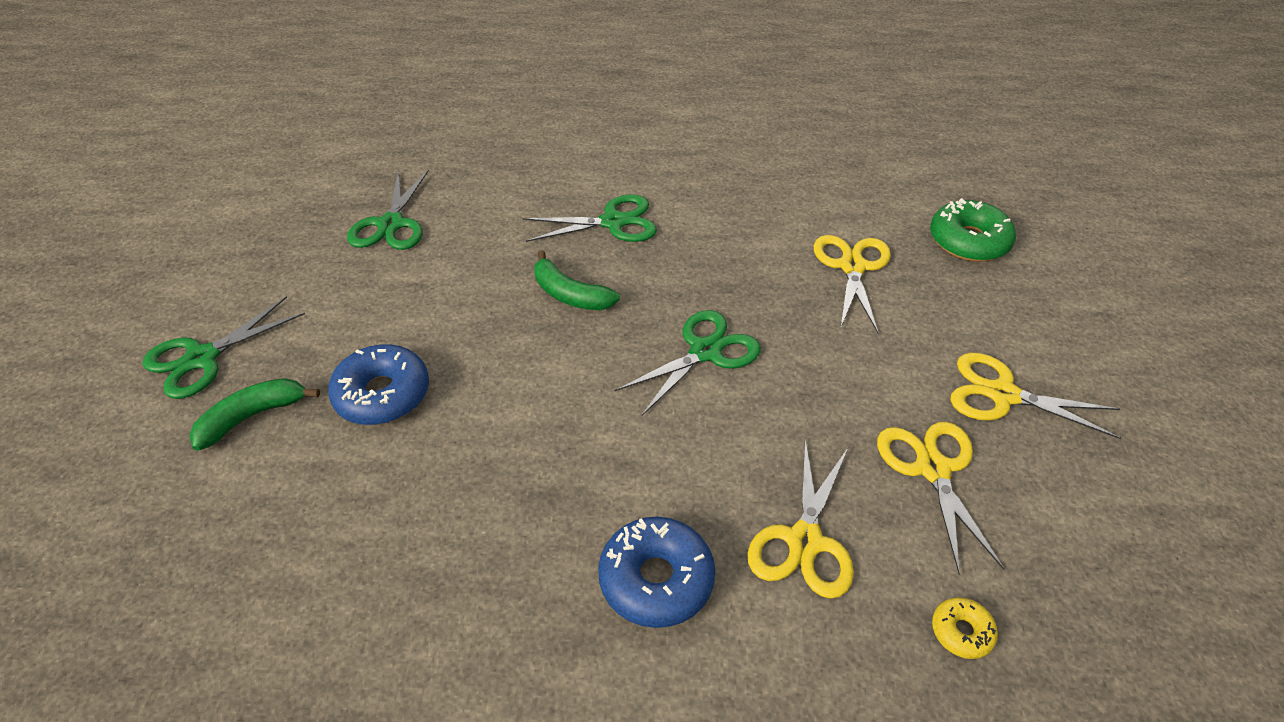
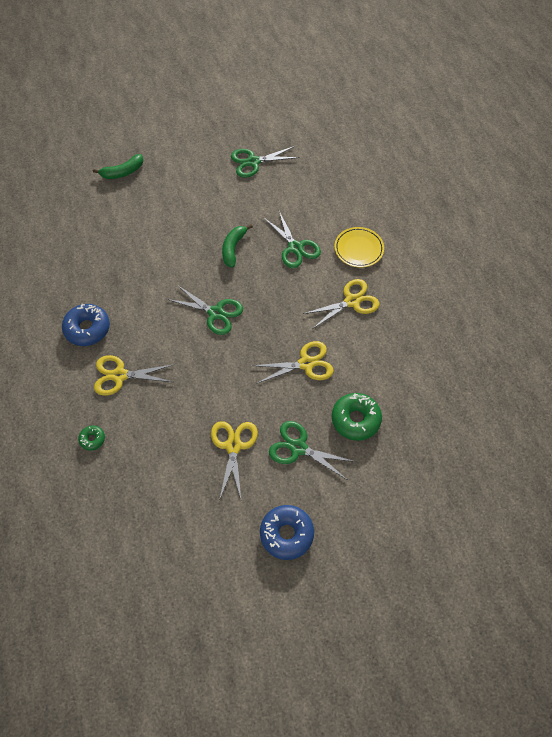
camera: 70 degrees right, 15 degrees up
(202, 358) = (146, 141): green scissors -> green scissors (298, 448)
(252, 417) = (123, 172): green banana -> green banana turned 120 degrees clockwise
(382, 394) = (148, 206): blue donut -> blue donut (286, 534)
(654, 161) = (358, 249): none -> yellow plate
(933, 469) = (174, 419): yellow scissors -> yellow scissors (352, 301)
(961, 632) = (92, 439): yellow donut -> green donut

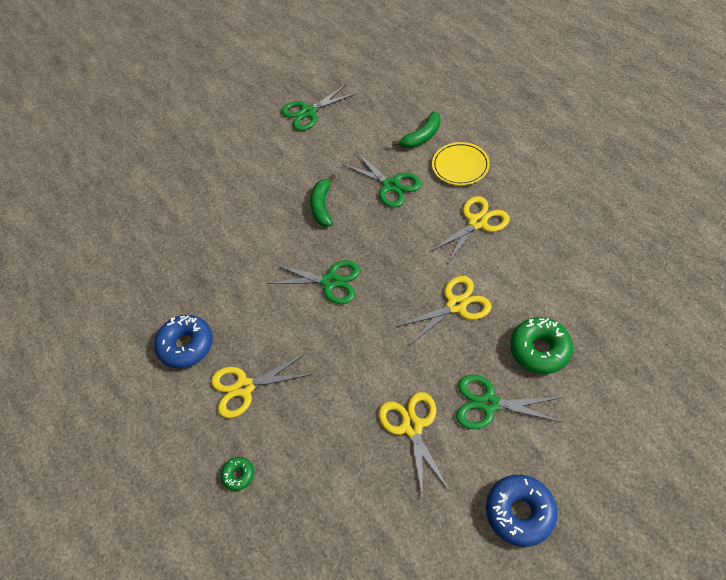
camera: 10 degrees left, 5 degrees down
(123, 172) = (167, 163): green banana -> green banana (422, 136)

